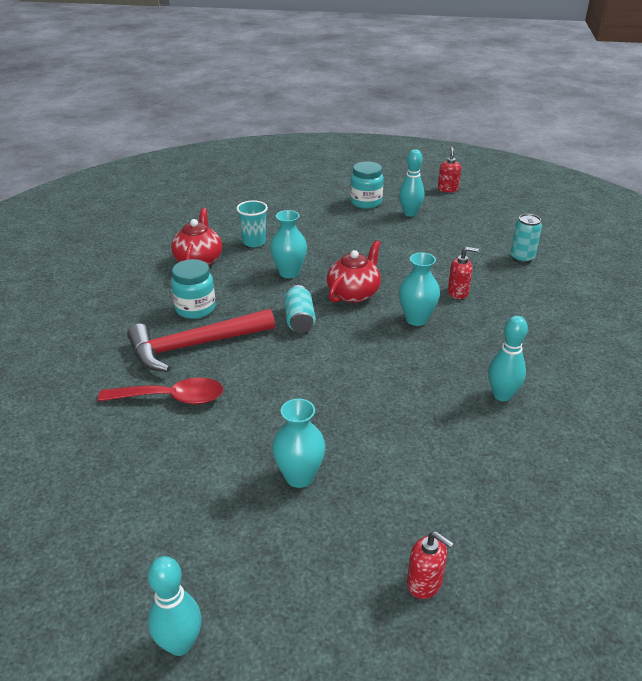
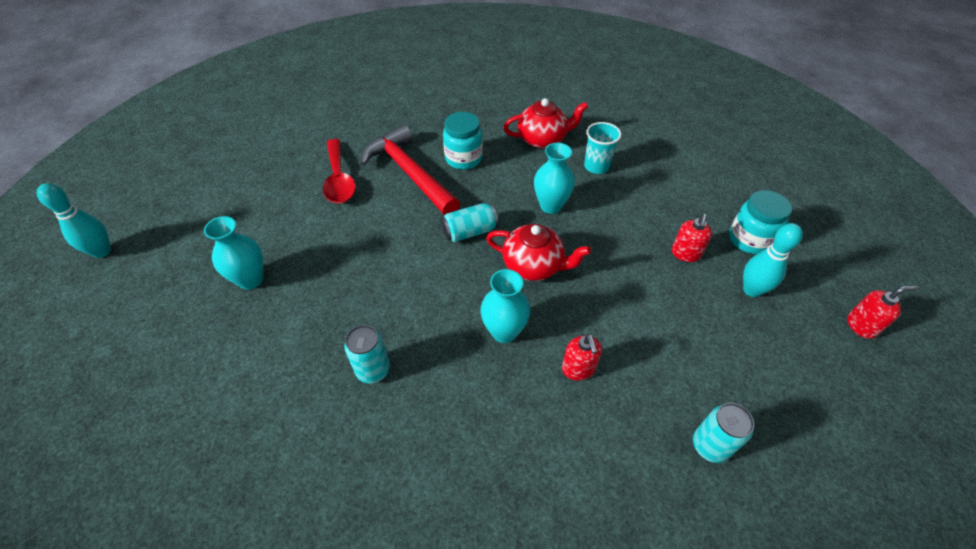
camera: 75 degrees right, 15 degrees up
(424, 583) = (127, 388): red soap dispenser -> red soap dispenser (685, 254)
(438, 394) = (373, 370): none -> turquoise can
(502, 395) = (380, 436): turquoise bowling pin -> none

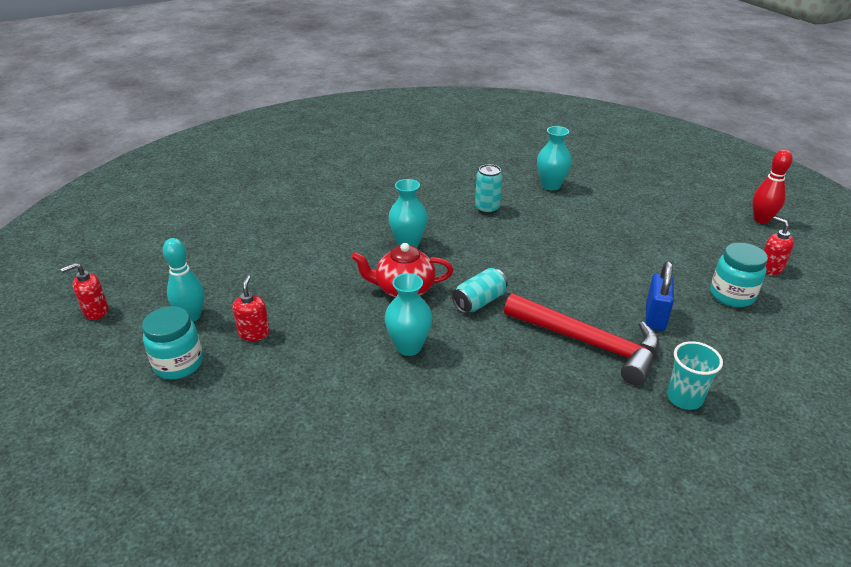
camera: 160 degrees right, 15 degrees down
(102, 251) = (761, 220): turquoise bowling pin -> red bowling pin
(251, 279) = (627, 230): turquoise vase -> turquoise vase (551, 185)
(339, 179) = (655, 317): red spoon -> blue padlock
(463, 159) = (542, 377): turquoise jar -> turquoise jar (731, 295)
(543, 139) = (456, 437): red teapot -> none
(578, 369) = (344, 237): red soap dispenser -> red soap dispenser (770, 268)
(596, 166) = (368, 412): turquoise cup -> turquoise cup (684, 398)
(710, 445) = (250, 223): turquoise can -> none

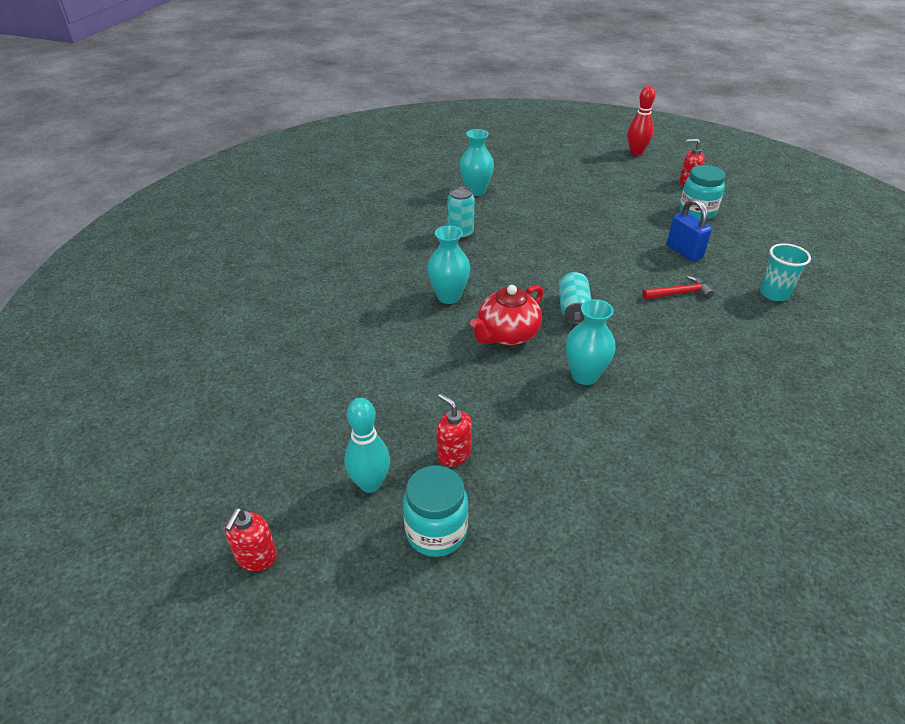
camera: 45 degrees left, 5 degrees up
(589, 343) = (679, 293): red hammer -> red hammer, size x0.48

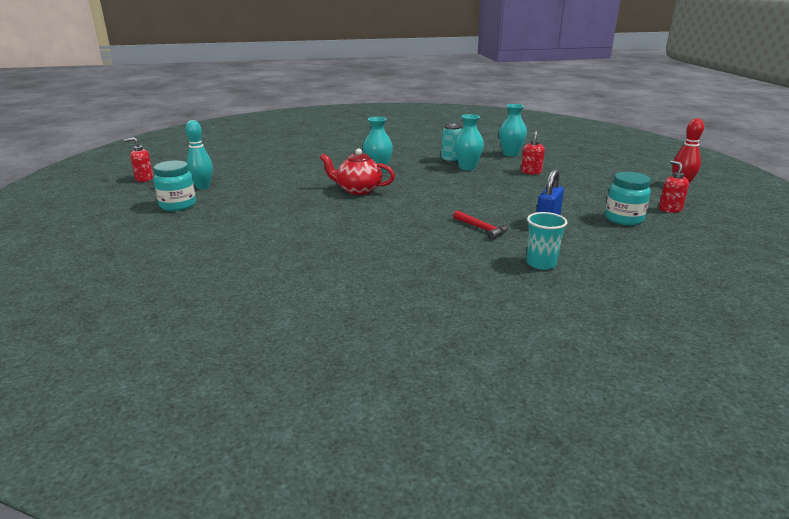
camera: 60 degrees right, 15 degrees down
(453, 454) = (238, 198): red soap dispenser -> red soap dispenser (531, 172)
(573, 309) = (410, 201): turquoise can -> none
(584, 375) = (341, 215): turquoise vase -> turquoise vase (467, 167)

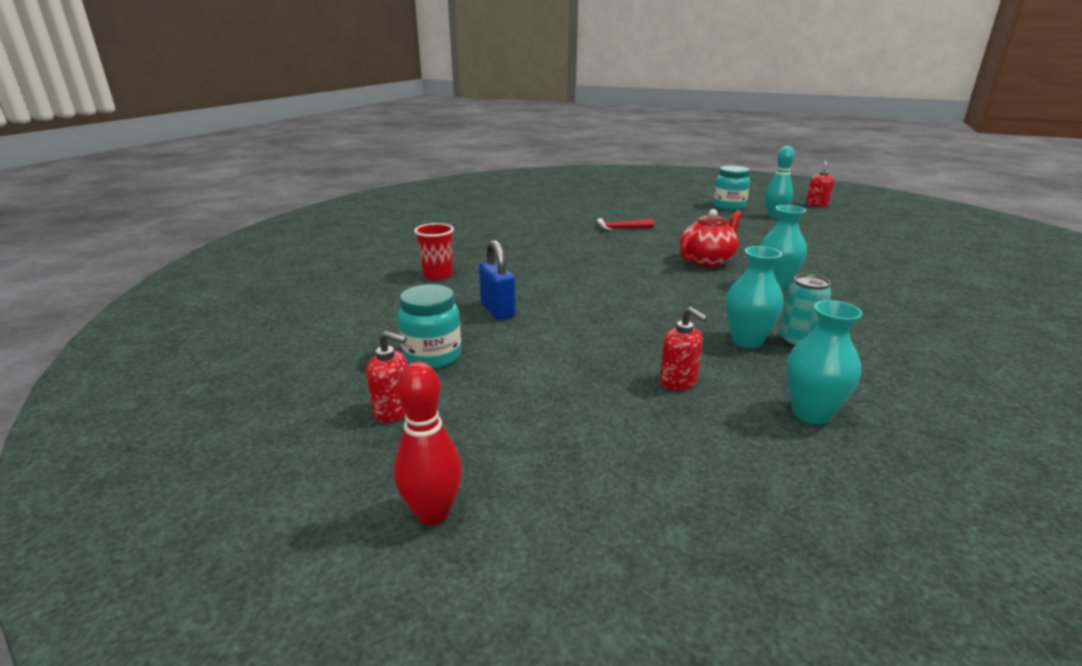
camera: 125 degrees right, 0 degrees up
(482, 229) = (533, 278): red hammer -> red hammer (621, 229)
(541, 263) = (438, 275): turquoise cup -> red cup

